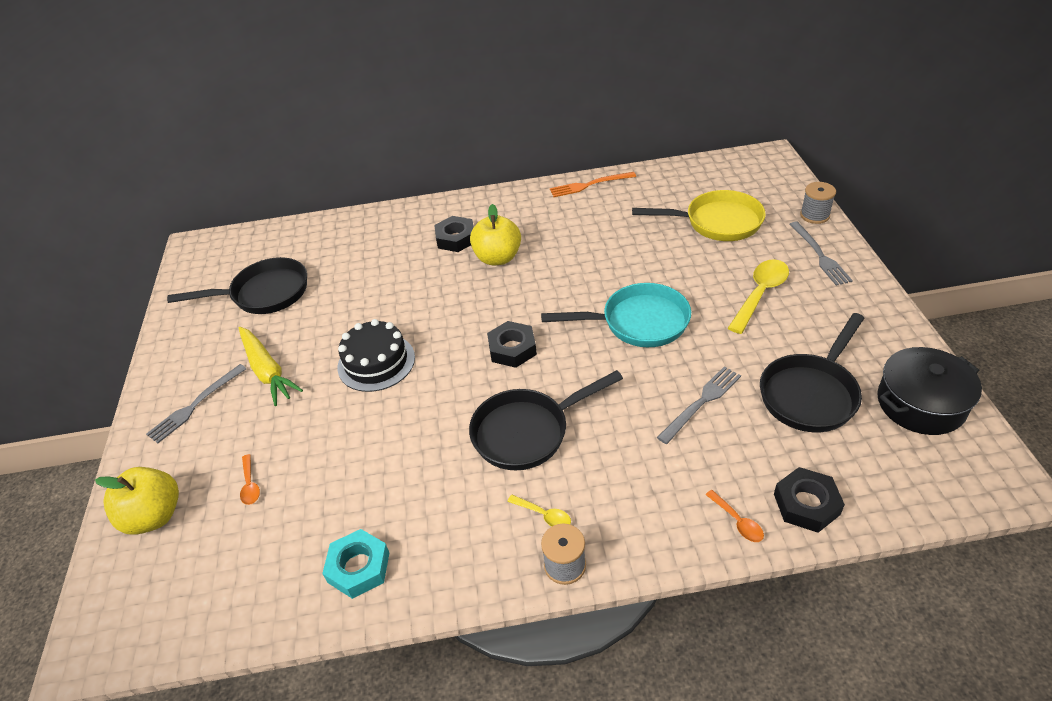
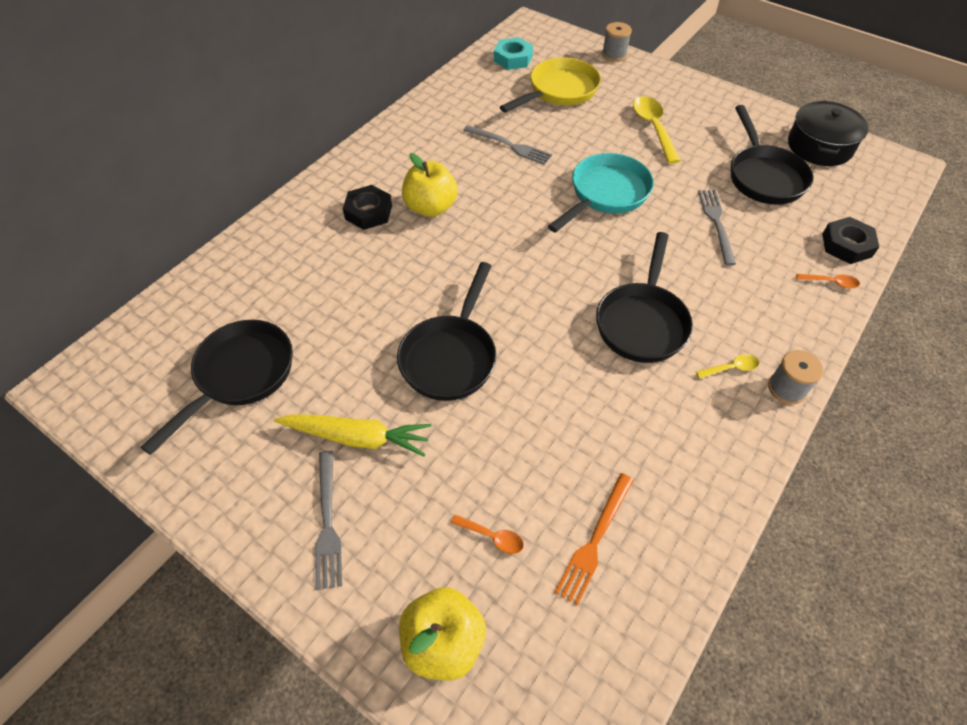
camera: 50 degrees left, 10 degrees up
(358, 567) = (670, 512): turquoise nut -> turquoise nut (513, 58)
(376, 362) = (451, 356): black cake -> black pan
(512, 349) = (546, 270): black nut -> none
(589, 185) = (423, 108): orange fork -> orange fork (594, 540)
(819, 255) = (652, 82): grey fork -> grey fork (509, 146)

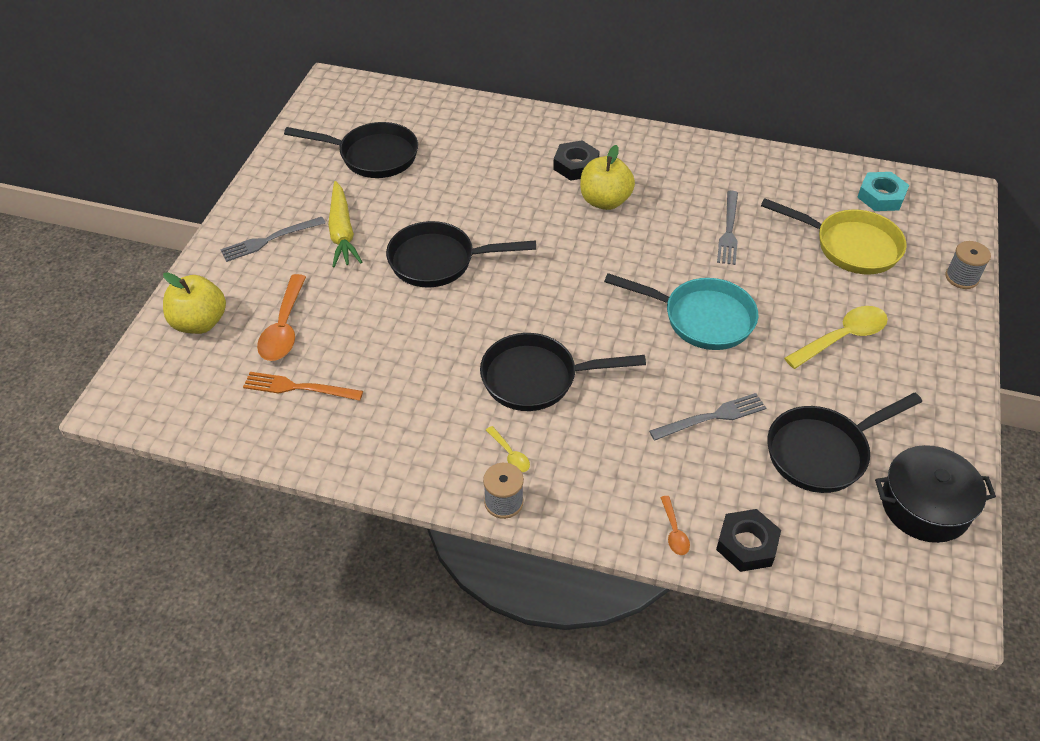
camera: 70 degrees right, 5 degrees down
(492, 537) = (284, 328): orange spoon -> orange spoon, size x2.00

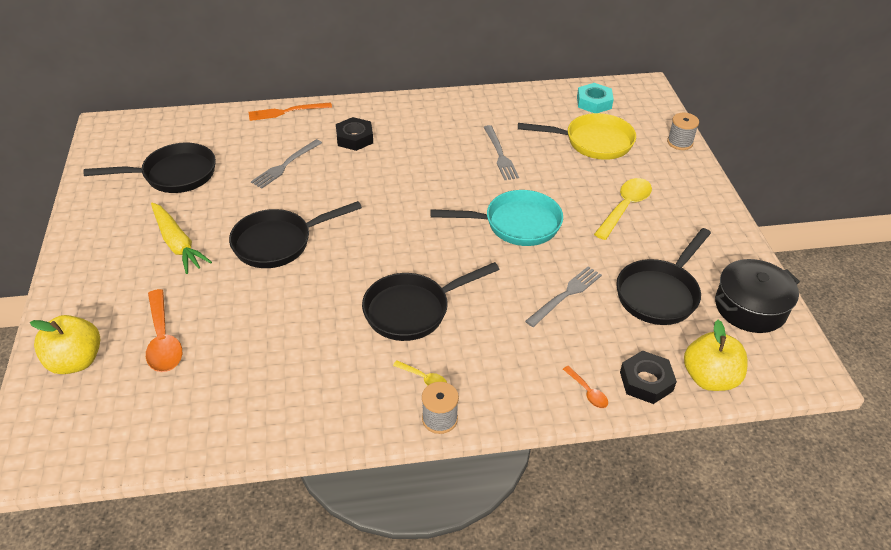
camera: 25 degrees left, 5 degrees down
(270, 240) = (110, 269): grey fork -> grey fork (285, 165)
(298, 387) = (204, 387): orange fork -> orange fork (287, 111)
(605, 201) = (393, 159): yellow apple -> yellow apple (709, 378)

